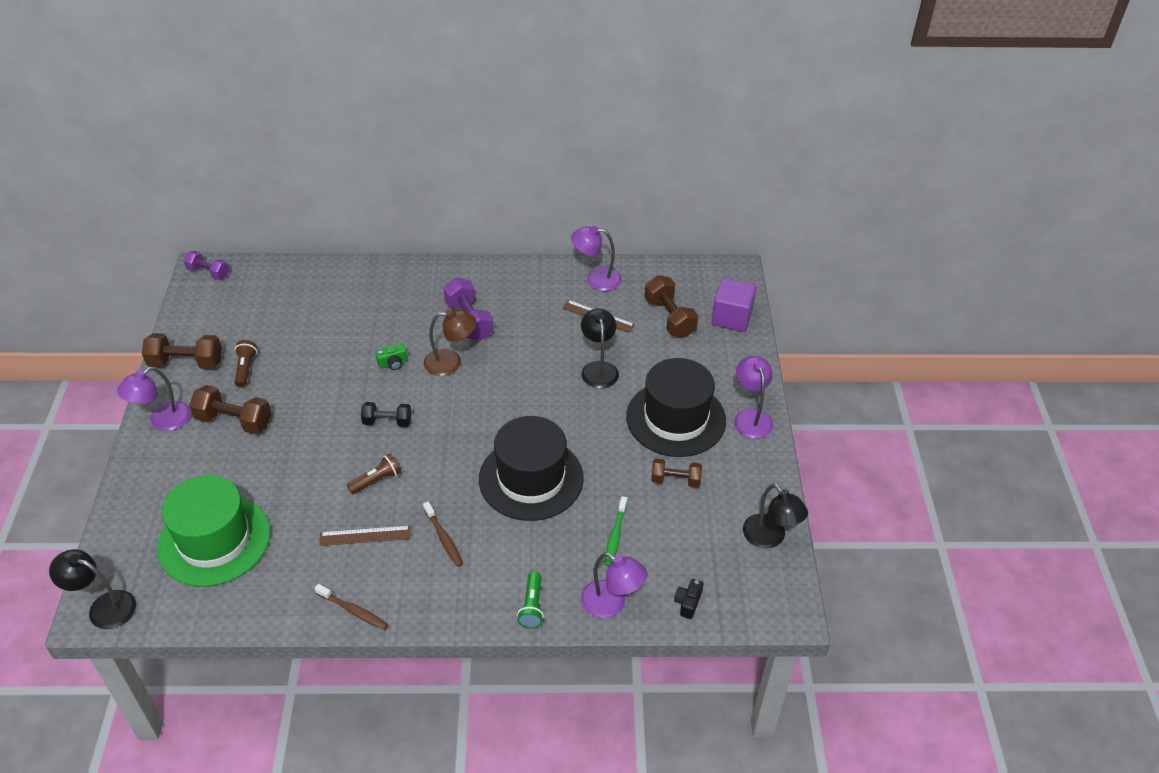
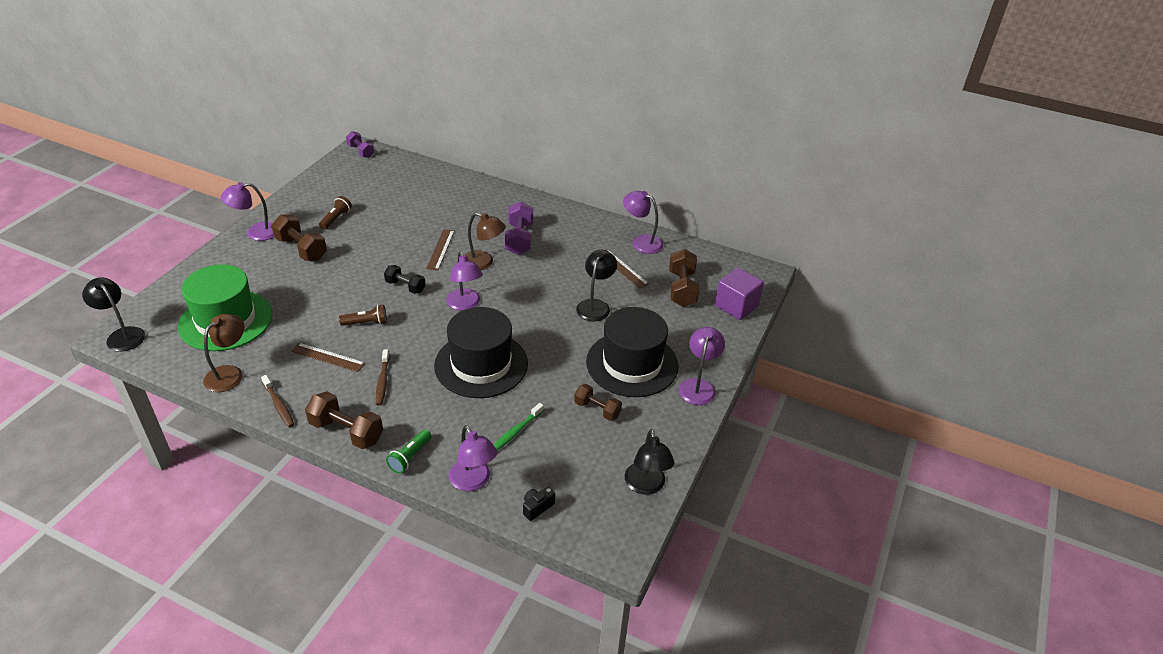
camera: 25 degrees right, 5 degrees down
(186, 363) = (300, 202): brown dumbbell -> brown dumbbell (346, 431)
(270, 599) = (229, 373): none -> brown lamp
(393, 363) = (440, 249): green camera -> brown ruler
(466, 418) = (465, 304): none -> purple lamp

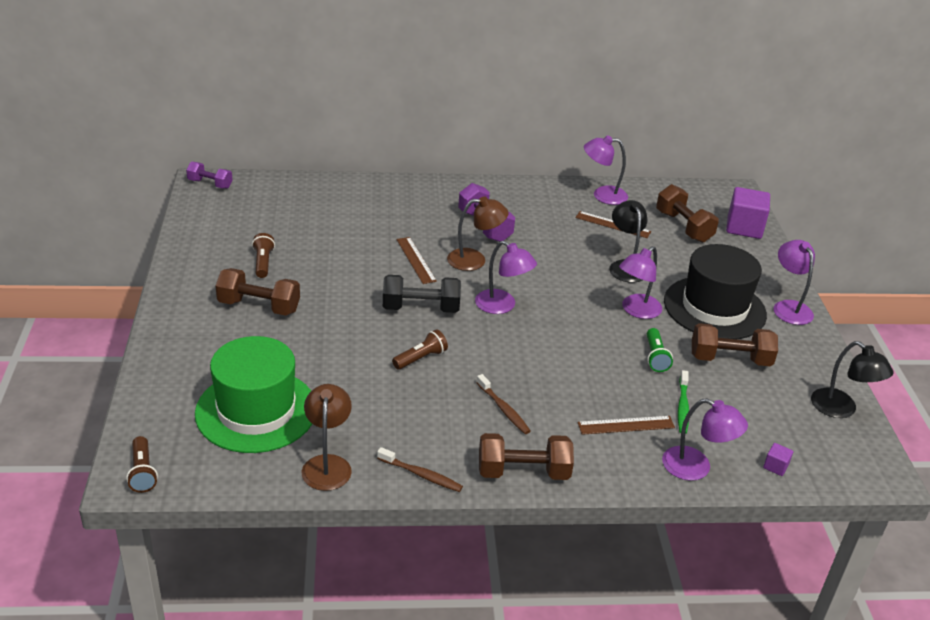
camera: 30 degrees left, 5 degrees down
(122, 335) = (142, 472): black lamp -> brown flashlight
(256, 232) = (182, 306): purple lamp -> purple lamp (636, 311)
(328, 357) = (419, 407): brown ruler -> brown ruler (626, 425)
(405, 286) = (421, 308): black dumbbell -> black dumbbell, size x1.55
(410, 457) = (613, 470): green flashlight -> green flashlight (655, 357)
(481, 364) = (582, 357): black hat -> none
(537, 507) = (775, 466): black camera -> purple cube
(597, 409) = (730, 359): brown dumbbell -> brown dumbbell, size x1.55

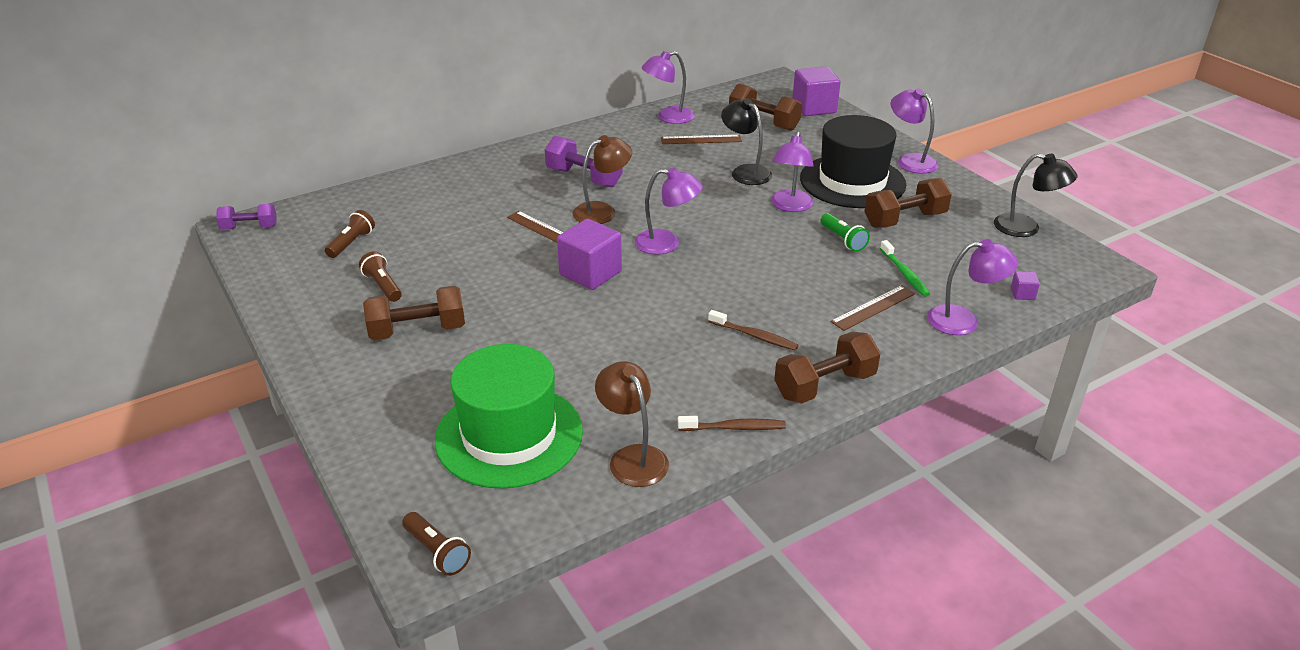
camera: 25 degrees left, 0 degrees up
(421, 308) = (590, 273): black dumbbell -> purple cube
(421, 358) = (633, 319): brown flashlight -> brown flashlight (351, 243)

